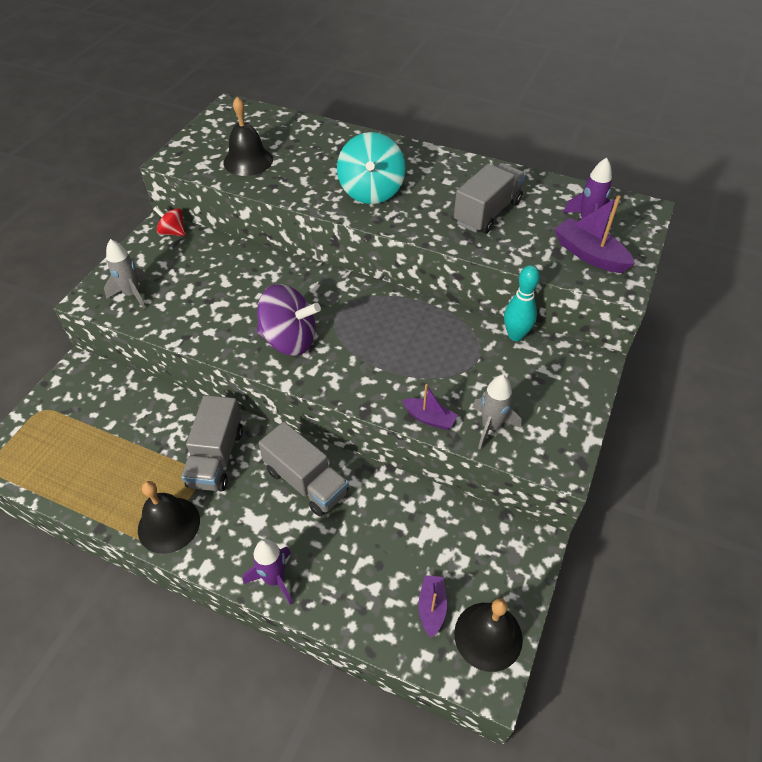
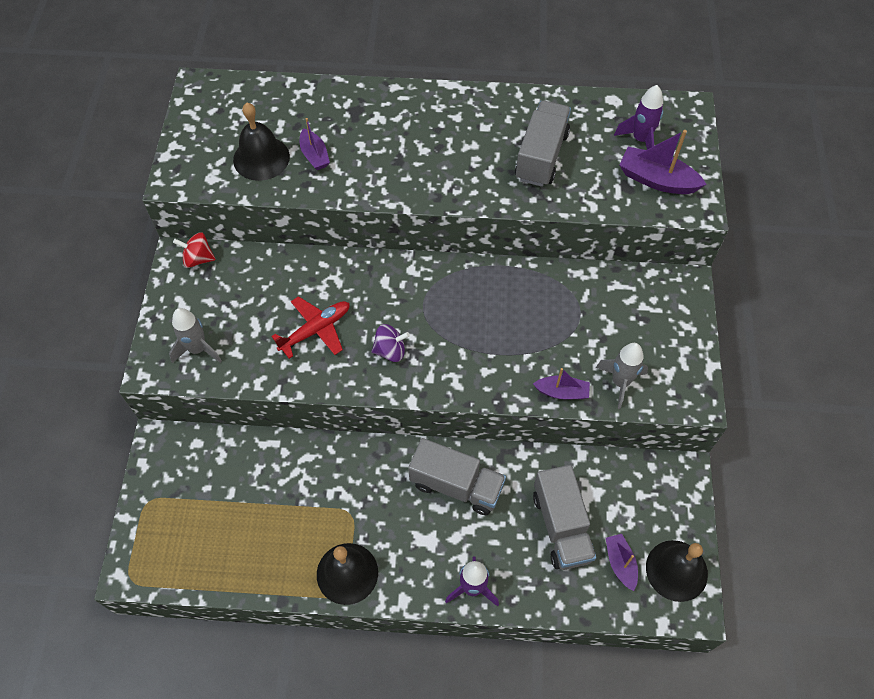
camera: 20 degrees left, 10 degrees up
(216, 457) = (357, 490): grey truck -> grey truck (561, 526)
(235, 307) = (315, 330): none -> red plane
(289, 340) = (390, 351): purple spinning top -> purple spinning top, size x0.53
(292, 168) = (314, 155): none -> purple boat
(371, 191) = (413, 162): turquoise spinning top -> none
(515, 335) = (604, 277): turquoise bowling pin -> none

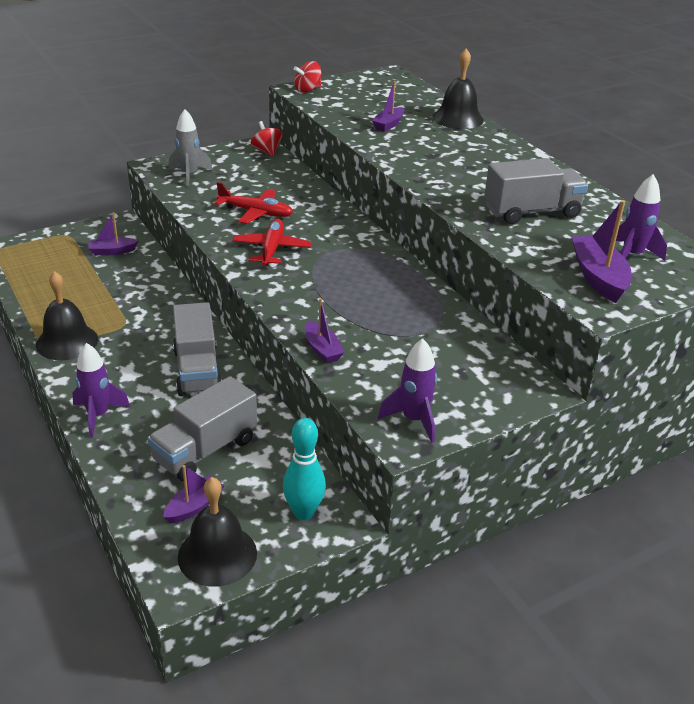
camera: 55 degrees right, 25 degrees down
(184, 174) = (307, 90): none -> red spinning top
(213, 472) = (112, 251): none -> purple boat
(261, 158) = (358, 108): black bell -> black bell (458, 118)
(390, 351) = (271, 249): purple spinning top -> red plane
(620, 382) = (370, 381): grey rocket -> none
(664, 493) = (303, 512): none -> turquoise bowling pin
(678, 381) = (414, 420): none -> purple rocket

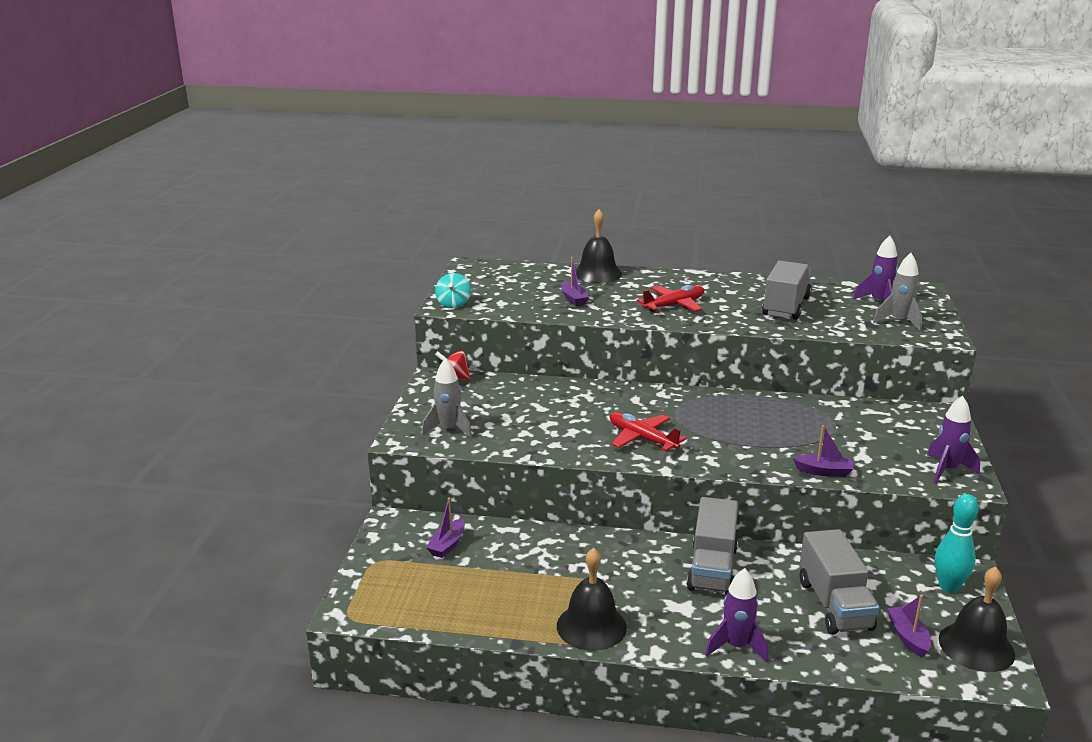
camera: 50 degrees left, 10 degrees down
(197, 370) = (712, 568): grey truck -> grey truck turned 75 degrees clockwise
(255, 212) = (566, 423): red plane -> red plane (674, 305)
(307, 90) = (453, 304): red spinning top -> turquoise spinning top
(598, 277) = (899, 322): purple boat -> grey rocket

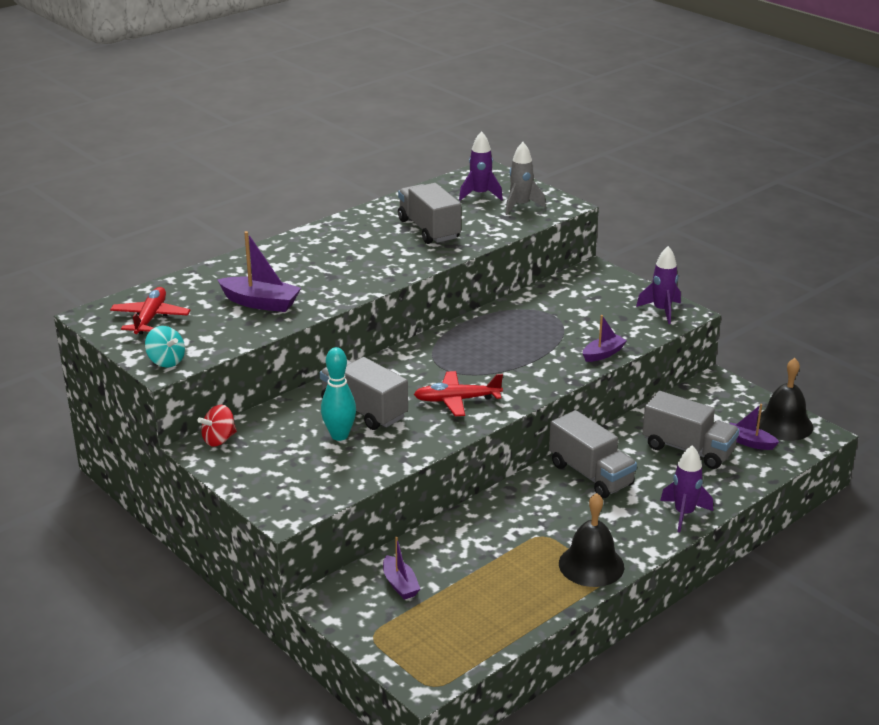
camera: 50 degrees left, 5 degrees up
(448, 429) = (305, 483): grey rocket -> none
(568, 410) = (364, 410): none -> grey truck
(573, 299) = (260, 303): purple boat -> purple boat, size x1.60
(597, 273) = (229, 268): black bell -> none
(674, 305) = (350, 269): red plane -> red plane (150, 318)
(948, 586) = (720, 396): turquoise bowling pin -> turquoise bowling pin (339, 435)

